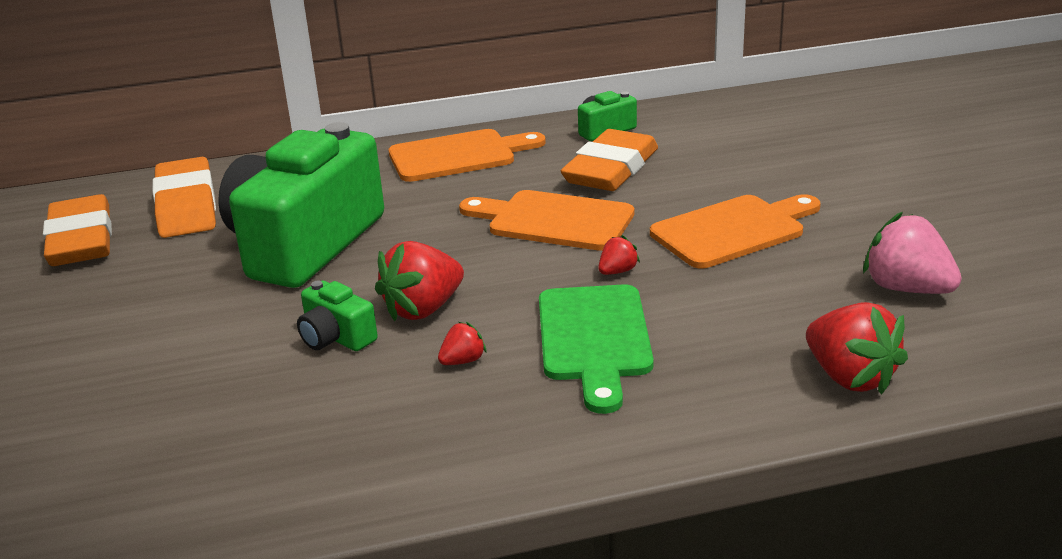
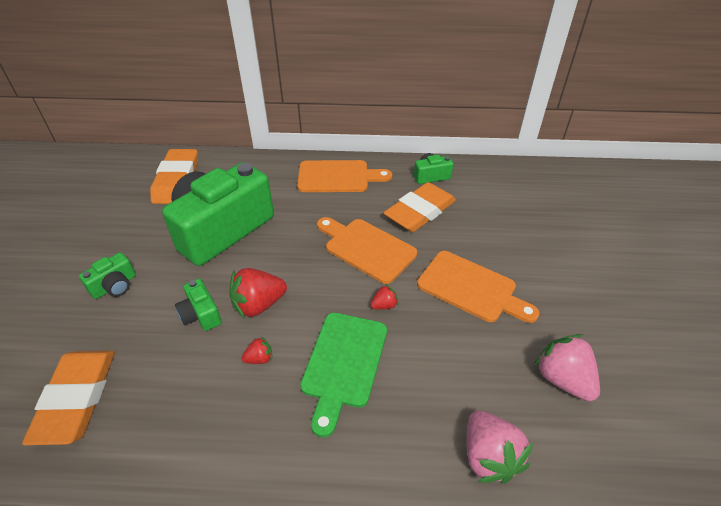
camera: 15 degrees right, 15 degrees up
(81, 240) = (113, 193): orange eraser -> orange eraser (76, 399)
(165, 337) = (115, 286): none -> green camera
(733, 230) = (471, 288): orange cutting board -> orange cutting board turned 45 degrees clockwise
(850, 377) = (488, 456): red strawberry -> pink strawberry

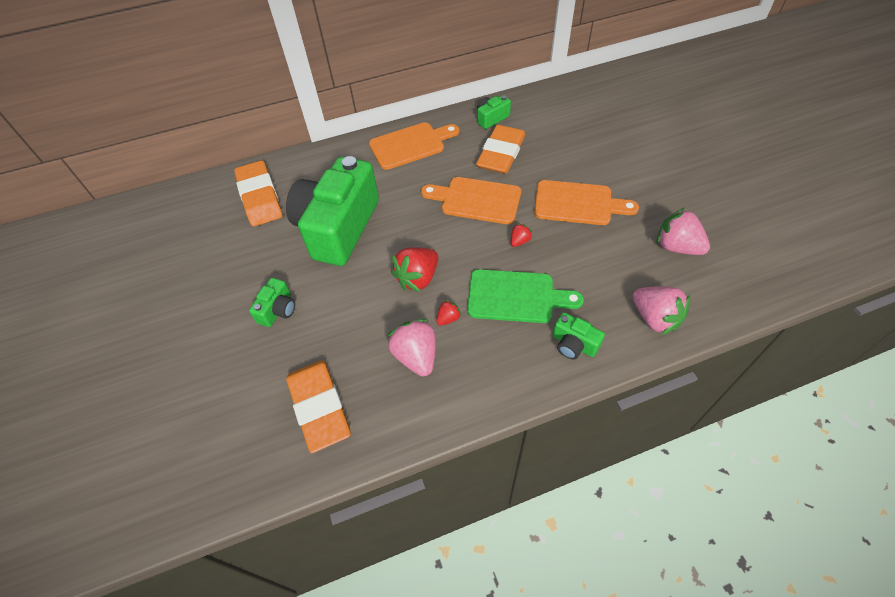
camera: 20 degrees left, 10 degrees up
(201, 314) = (374, 304): green camera -> green camera (573, 344)
(201, 385) = (416, 356): none -> pink strawberry
(343, 364) = (516, 297): green cutting board -> green cutting board turned 75 degrees counterclockwise

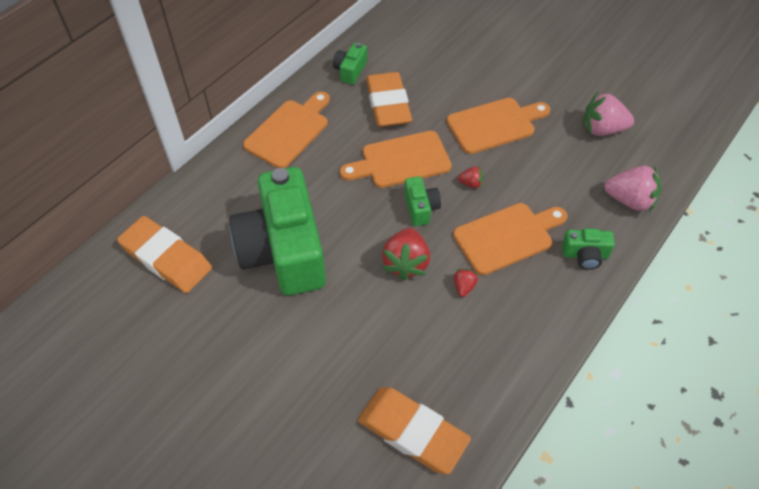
camera: 35 degrees left, 0 degrees up
(278, 310) = (291, 364): green camera -> green camera (420, 208)
(416, 356) = (462, 336): pink strawberry -> none
(516, 297) = (507, 237): green cutting board -> orange cutting board
(519, 241) = (471, 183): red strawberry -> red strawberry turned 90 degrees clockwise

